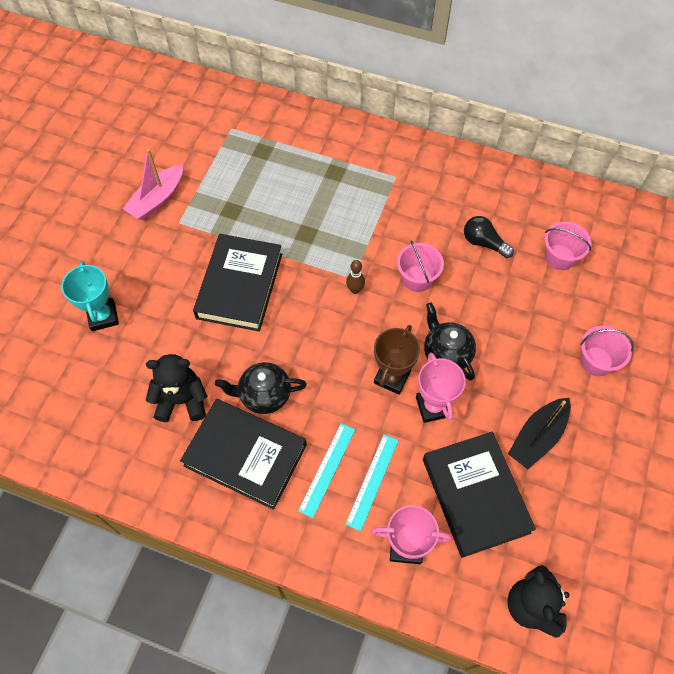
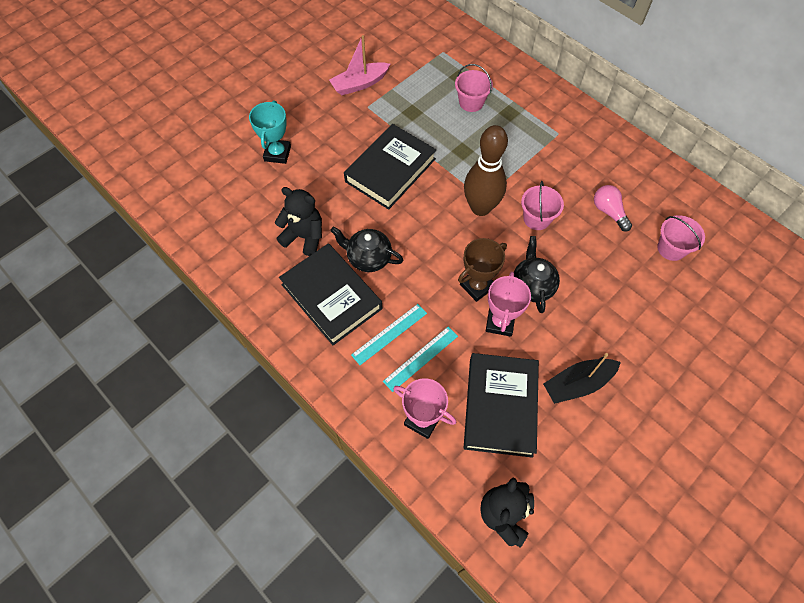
camera: 25 degrees right, 0 degrees up
(355, 290) = (480, 207): brown bowling pin -> brown bowling pin, size x2.46
(483, 243) = (609, 212): black light bulb -> pink light bulb
(596, 361) = (662, 345): pink bucket -> pink bucket (471, 102)

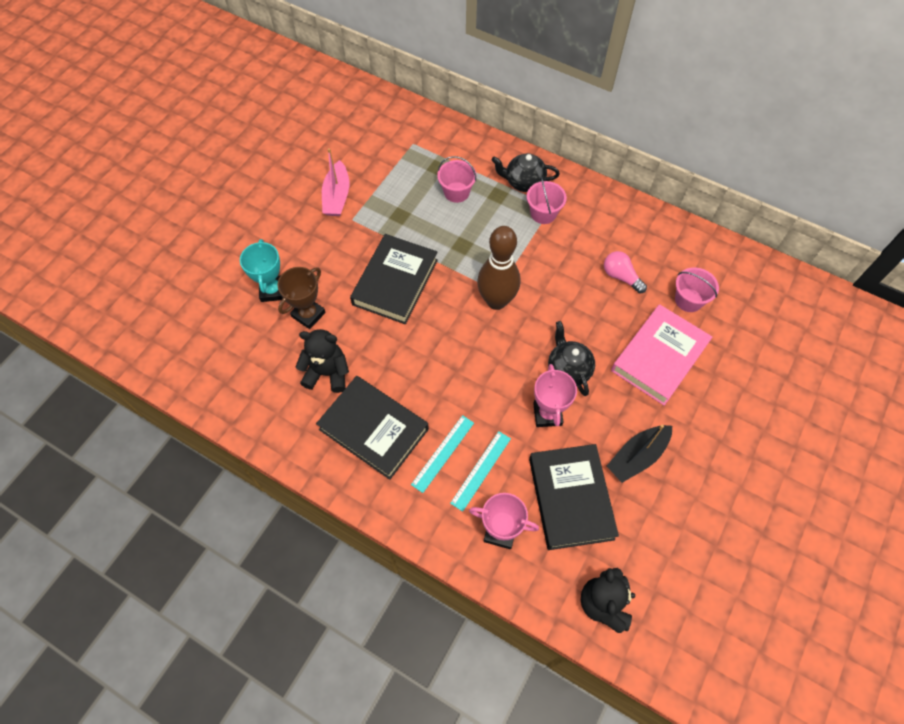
camera: 15 degrees left, 0 degrees up
(359, 84) = (337, 196): pink boat -> pink boat turned 45 degrees counterclockwise
(368, 258) = (399, 380): black teapot -> black teapot (523, 182)
(477, 286) = (515, 382): brown trophy -> brown trophy (308, 314)
(537, 218) = (554, 299): pink bucket -> pink bucket (543, 213)
(626, 295) = (659, 357): none -> pink book

